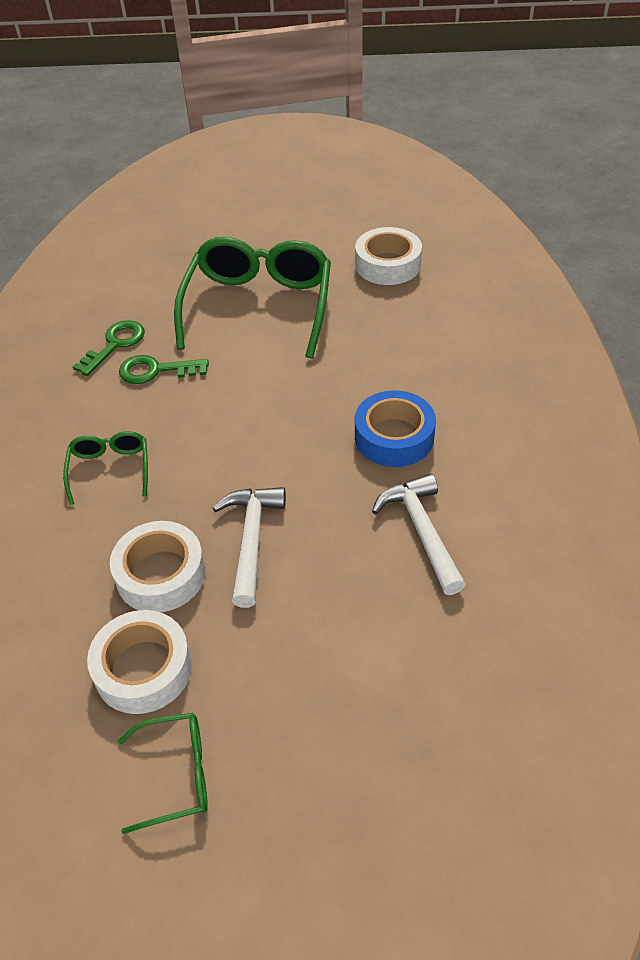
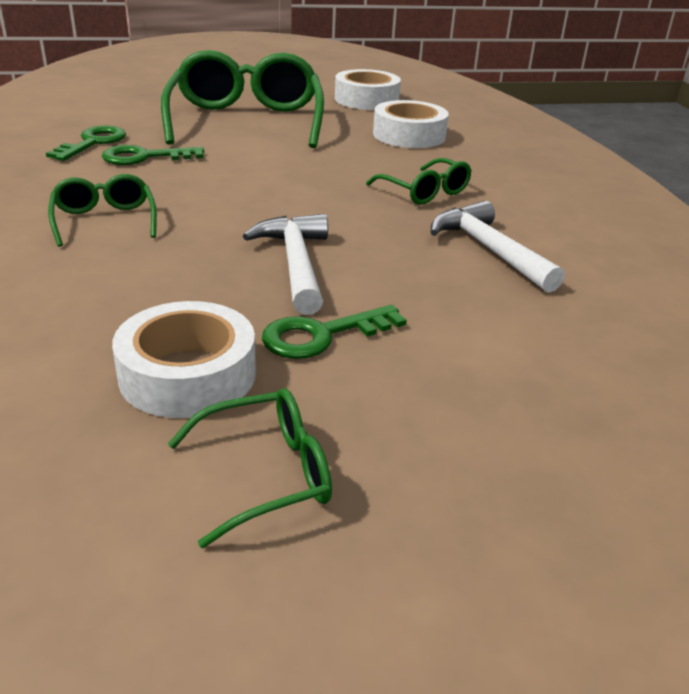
camera: 15 degrees left, 15 degrees down
(160, 574) = (190, 294): white tape -> white tape (409, 135)
(249, 633) = (322, 335): none -> green key
(394, 437) = (425, 192): blue tape -> green glasses

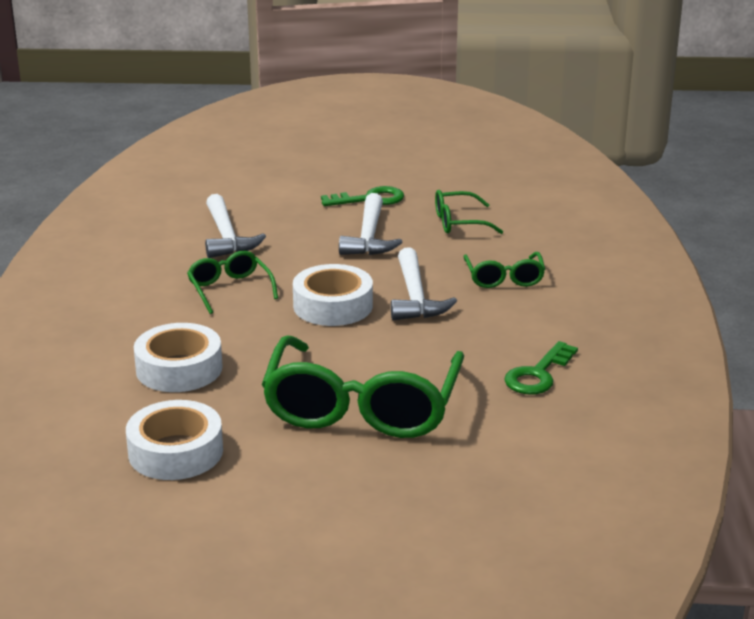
camera: 165 degrees left, 5 degrees down
(145, 157) = (480, 348): green key -> none
(188, 374) = (444, 189): white tape -> white tape (333, 306)
(216, 195) = (415, 297): none -> white hammer
(267, 474) = (413, 158): green glasses -> green glasses (458, 222)

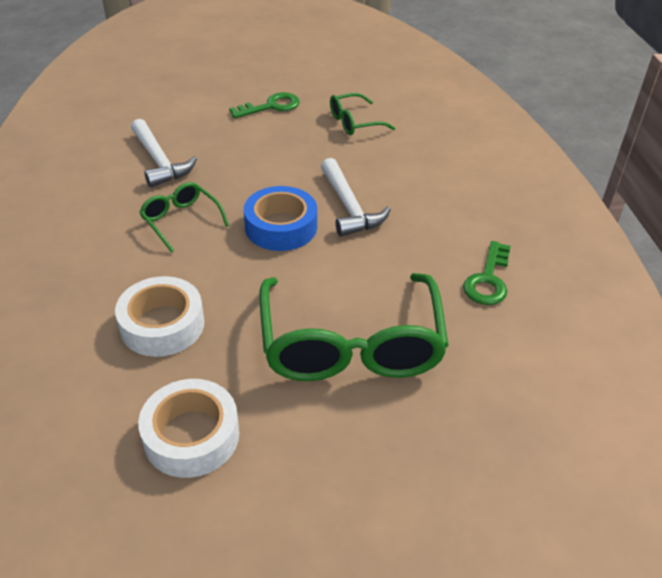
camera: 15 degrees left, 15 degrees up
(333, 306) = (281, 227): white tape -> blue tape
(369, 237) = (284, 146): white hammer -> none
(504, 278) = (415, 176): green glasses -> none

